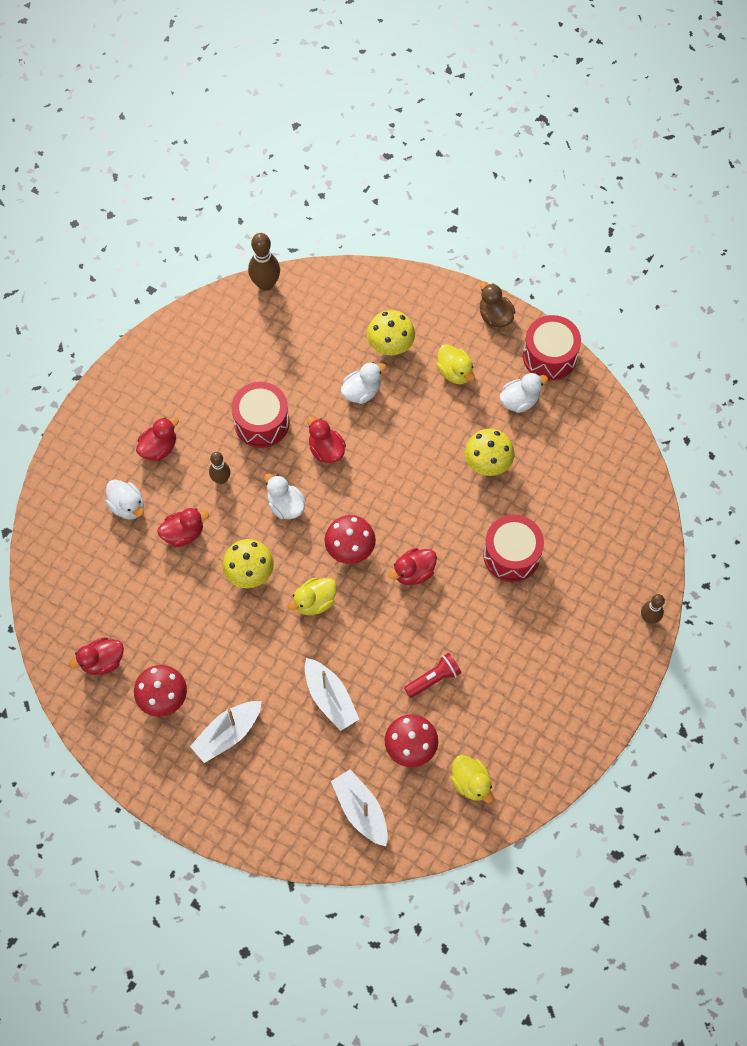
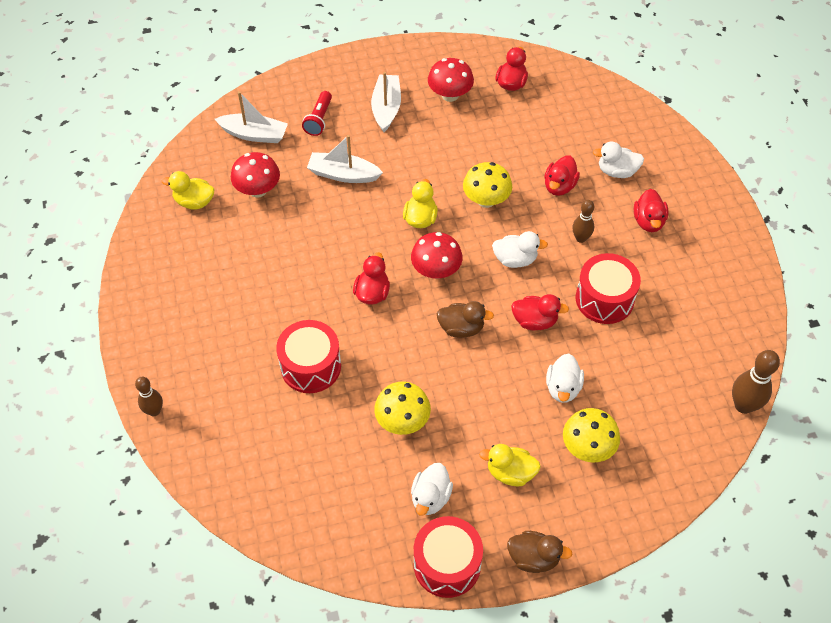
camera: 135 degrees right, 10 degrees down
(381, 490) = (461, 328): none -> brown duck
(434, 679) = (284, 239): red flashlight -> red flashlight (319, 119)

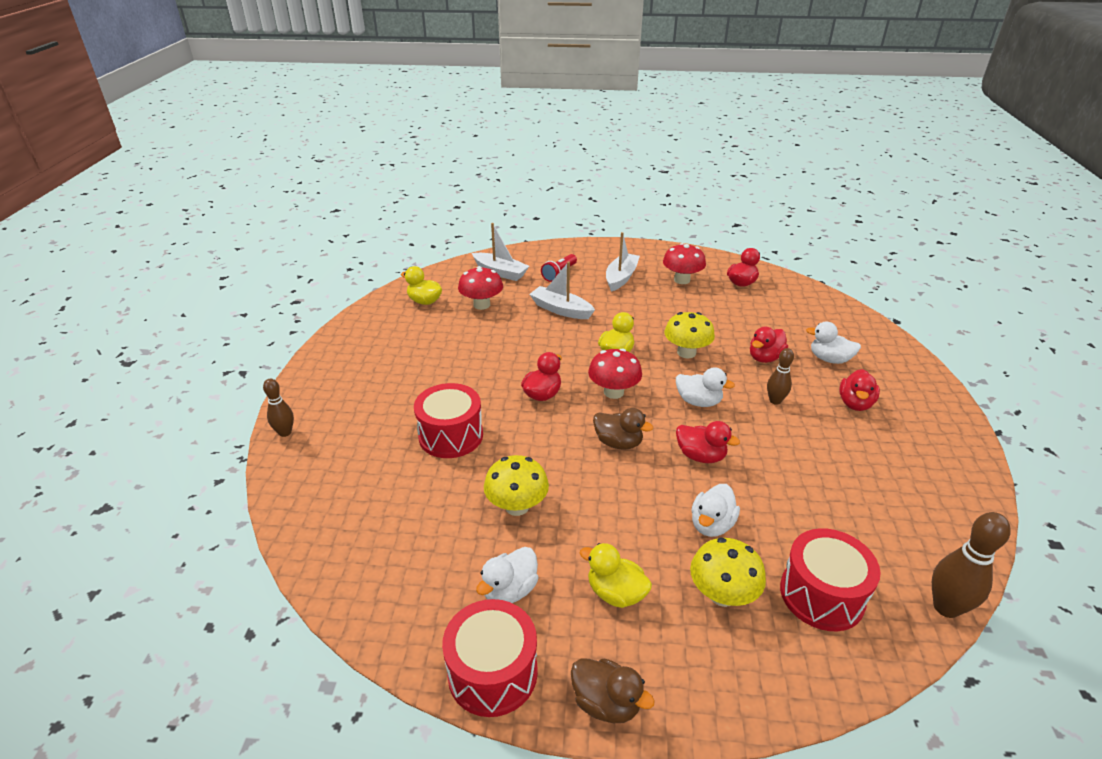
camera: 20 degrees right, 20 degrees down
(604, 299) = (787, 456): red drum -> red drum (821, 595)

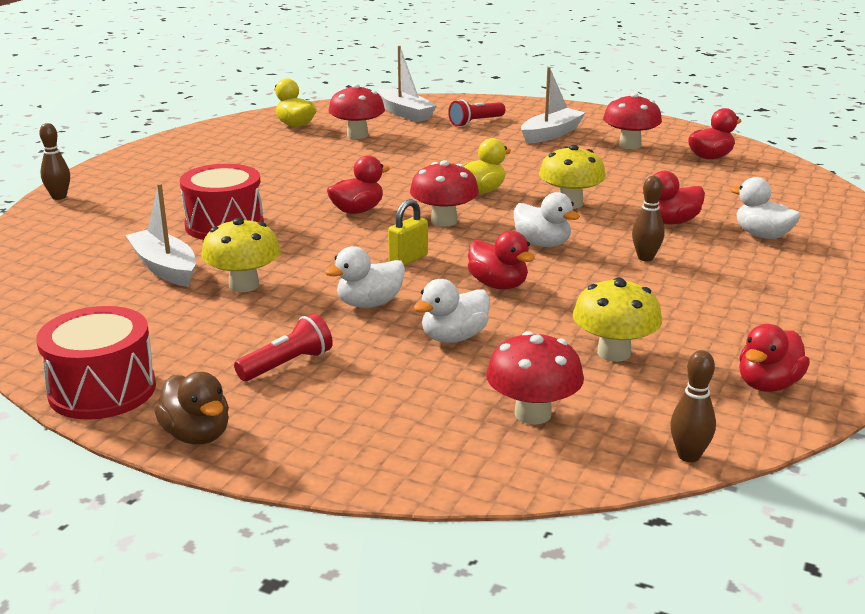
camera: 20 degrees right, 10 degrees down
(510, 590) = (176, 341): white duck -> white duck (369, 304)
(561, 310) = (447, 150): white boat -> white boat (164, 268)
(615, 593) = (287, 364): yellow duck -> red flashlight
(618, 443) = (408, 259): brown duck -> yellow padlock
(722, 594) = (409, 389): yellow mushroom -> yellow mushroom (614, 353)
(821, 595) = (532, 414): red drum -> red mushroom
(855, 404) = (756, 276): red duck -> red duck (768, 385)
(946, 607) = (688, 456): brown bowling pin -> brown bowling pin, size x0.64

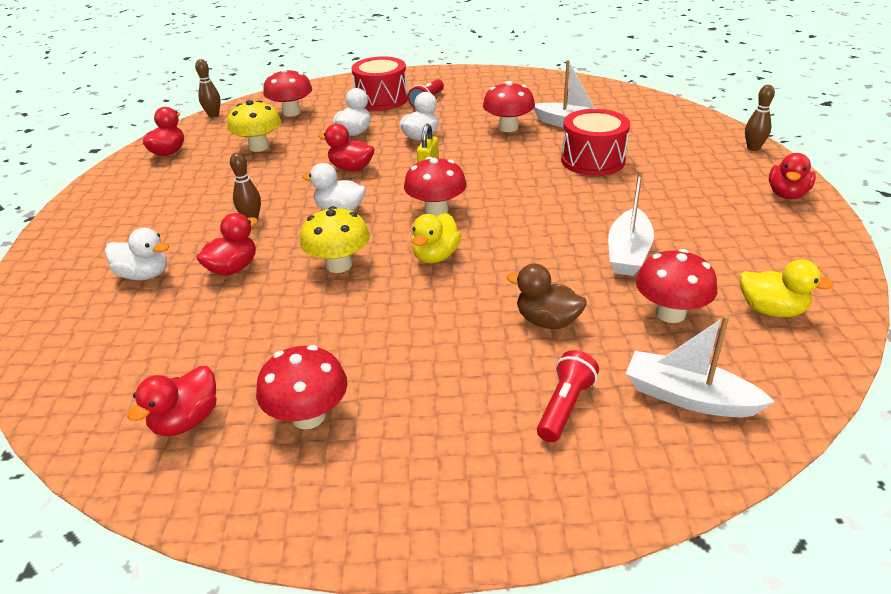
camera: 155 degrees right, 10 degrees up
(102, 390) = (494, 75): red drum -> red drum (381, 99)
(197, 435) = (430, 74): brown duck -> brown duck (547, 321)
(244, 285) = (508, 127): yellow mushroom -> red mushroom
(357, 211) = (517, 200): red duck -> red duck (787, 194)
(551, 134) = (434, 409): white boat -> white boat (628, 253)

